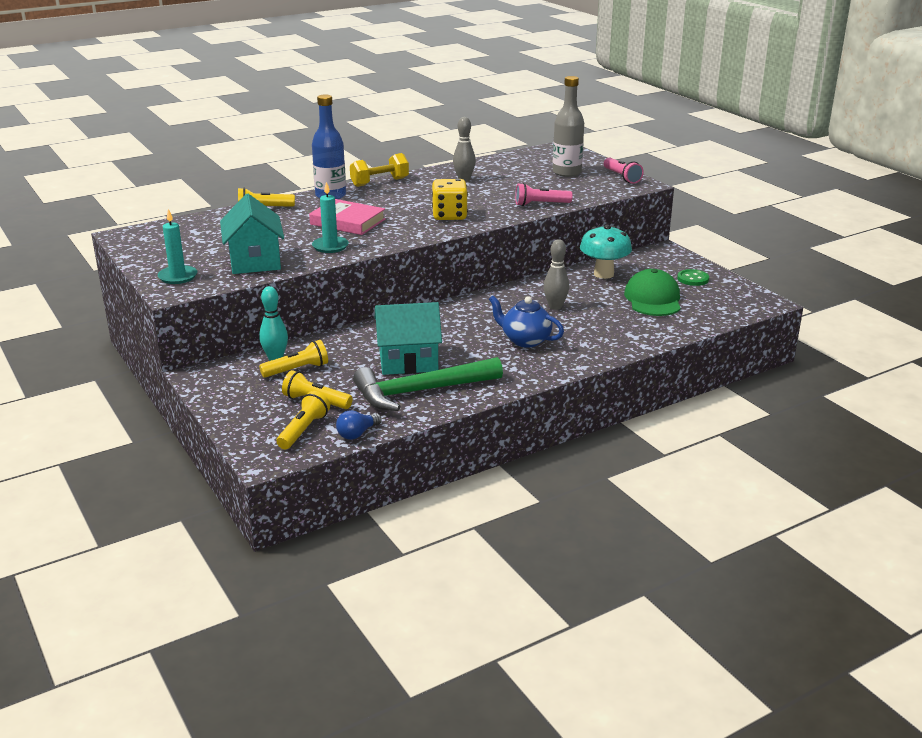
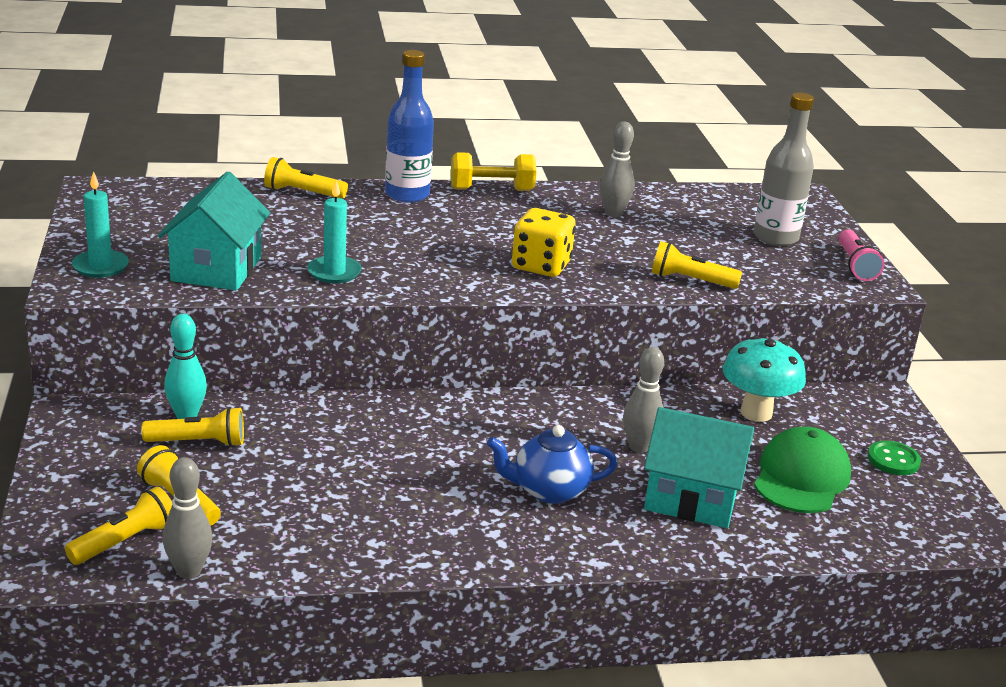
camera: 20 degrees right, 0 degrees up
(348, 222) = (392, 240): pink book -> none
(357, 434) = (189, 571): blue light bulb -> grey bowling pin
(408, 361) = (356, 474): turquoise house -> turquoise house (691, 498)
(421, 391) = (332, 529): green hammer -> none
(525, 340) = (548, 490): blue teapot -> blue teapot turned 60 degrees counterclockwise
(541, 204) = (690, 280): pink flashlight -> yellow flashlight

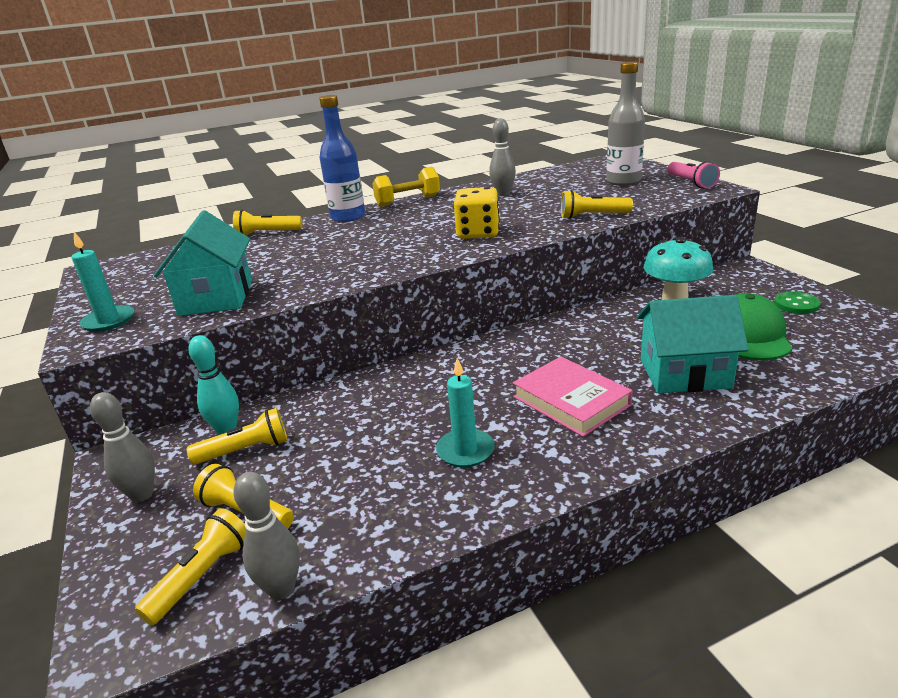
camera: 10 degrees left, 0 degrees up
(334, 272) = (319, 276): turquoise candle -> turquoise candle (465, 451)
(548, 490) = (571, 401): blue teapot -> pink book
(639, 447) = (613, 347): grey bowling pin -> grey bowling pin (142, 494)

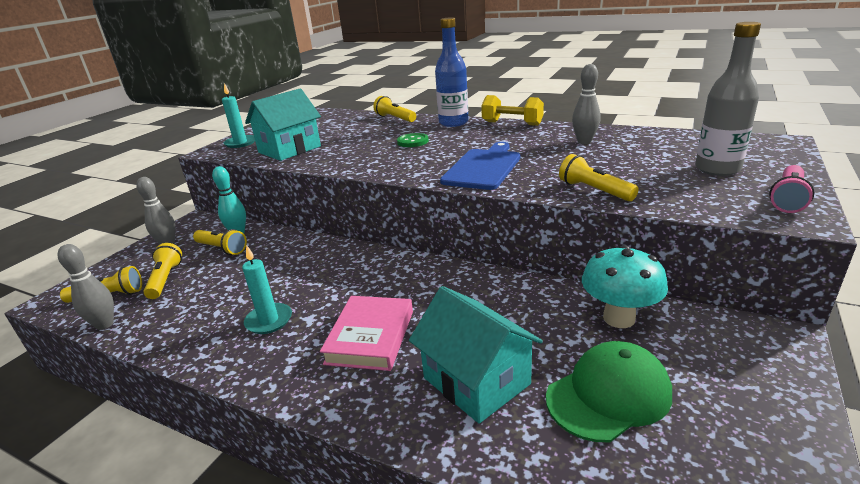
camera: 50 degrees right, 0 degrees up
(478, 233) = (483, 168): yellow dice -> blue cutting board
(796, 304) = (740, 409): green button -> green button (412, 141)

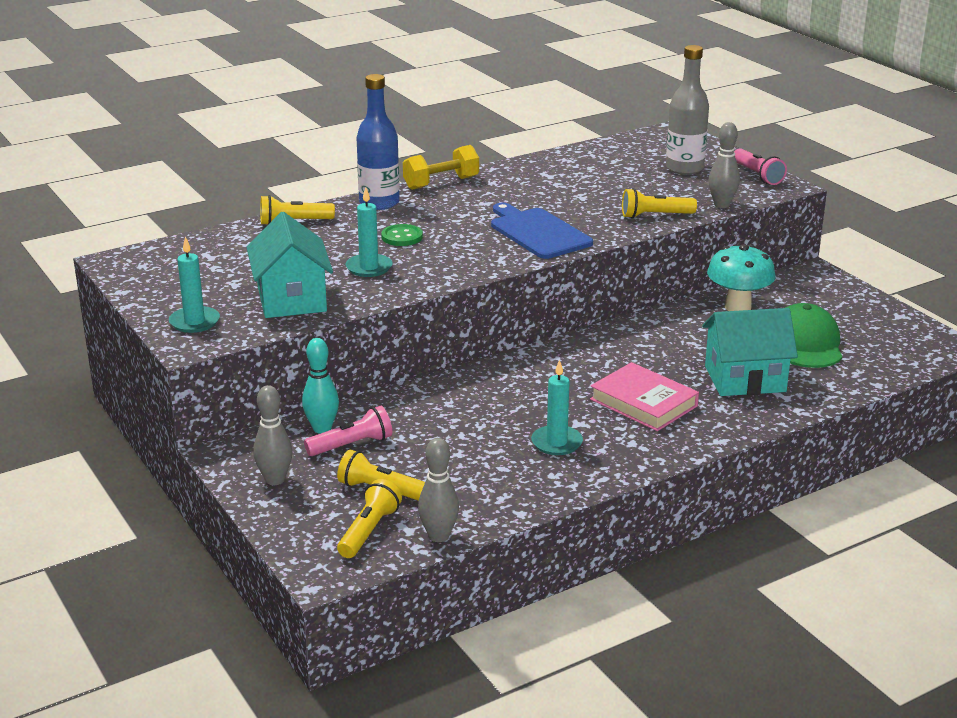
camera: 60 degrees left, 0 degrees up
(222, 249) = (351, 445): yellow flashlight -> pink flashlight
(355, 149) = (369, 268): none -> turquoise candle
(584, 142) = (551, 179): grey bowling pin -> grey bowling pin (722, 205)

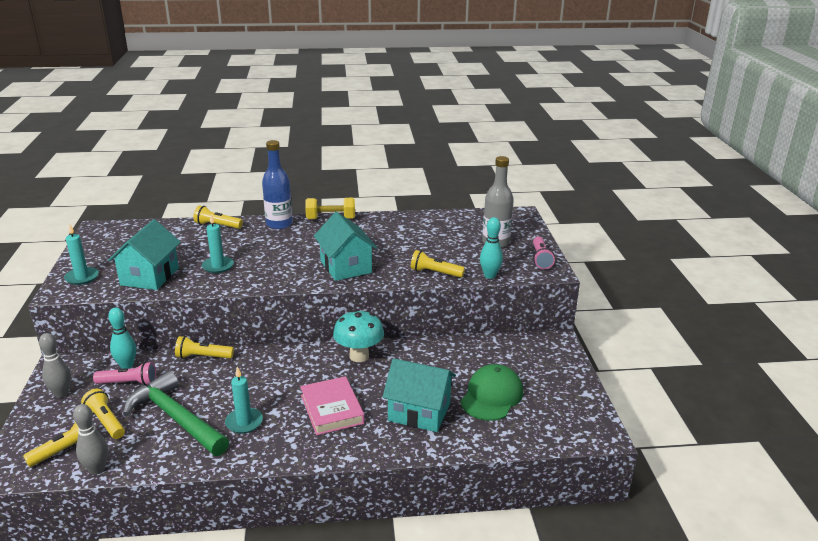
camera: 25 degrees right, 0 degrees up
(402, 237) = (263, 250): green button -> none
(412, 393) = (203, 357): none -> yellow flashlight
(467, 462) = (176, 418): none -> green hammer
(538, 232) = (345, 267): blue cutting board -> turquoise house
(722, 205) = (490, 275): grey bowling pin -> turquoise bowling pin
(738, 307) = (473, 353): turquoise mushroom -> turquoise mushroom (359, 356)

